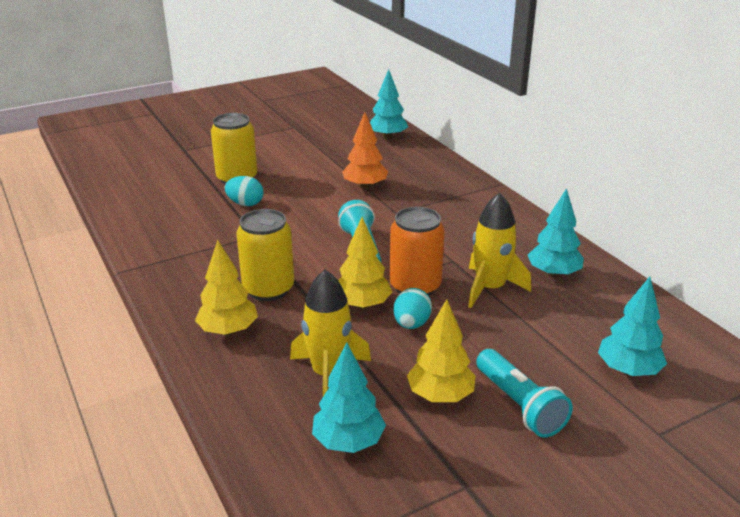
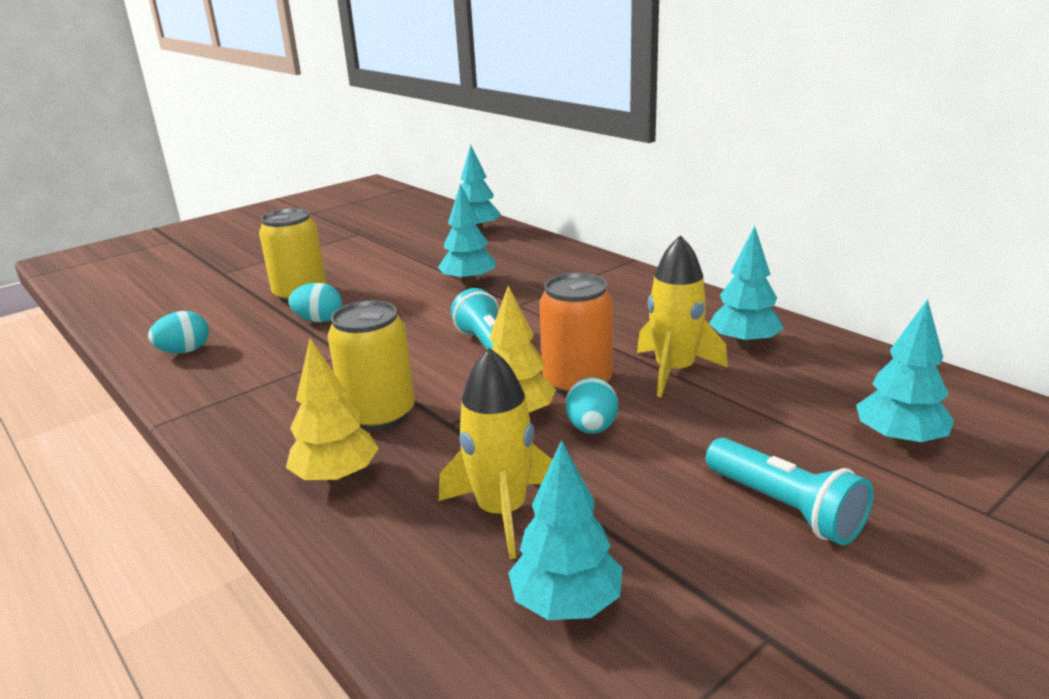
camera: 10 degrees left, 5 degrees down
(146, 216) = (184, 351): none -> turquoise egg
(365, 186) = (468, 282): orange tree -> turquoise tree
(440, 396) = (672, 514): yellow tree -> none

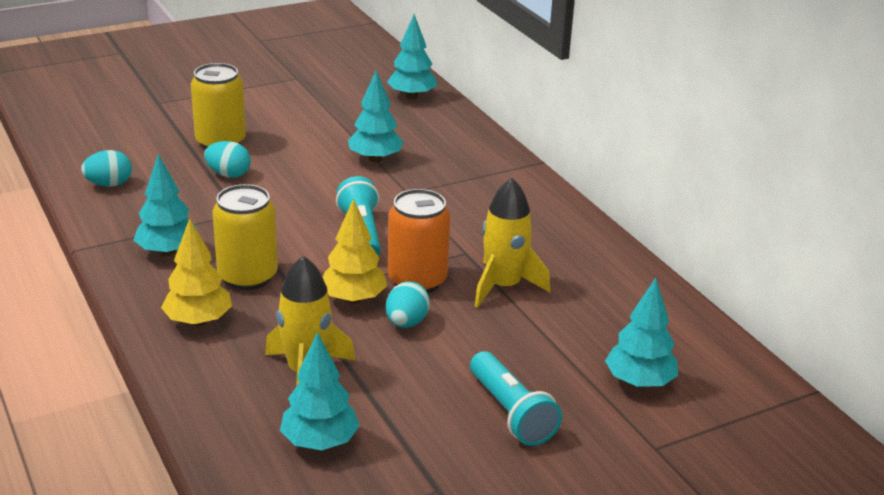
camera: 10 degrees right, 5 degrees up
(744, 343) = (580, 273): turquoise tree -> turquoise tree (168, 251)

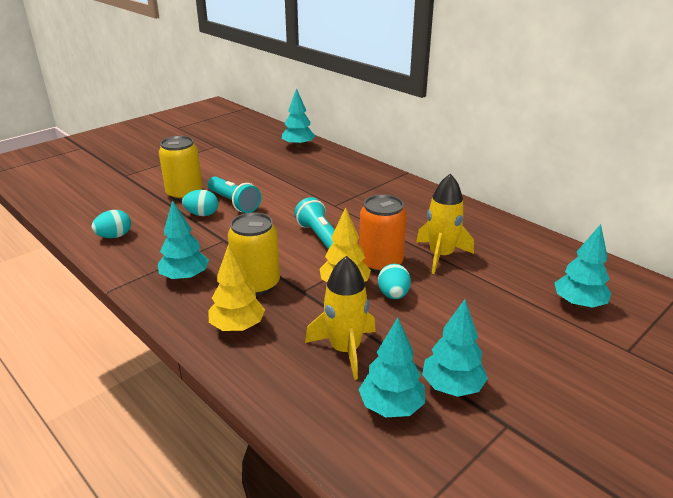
camera: 15 degrees left, 0 degrees up
(375, 159) = (299, 187): turquoise tree -> turquoise tree (452, 387)
(511, 413) = (513, 347): turquoise flashlight -> turquoise flashlight (234, 203)

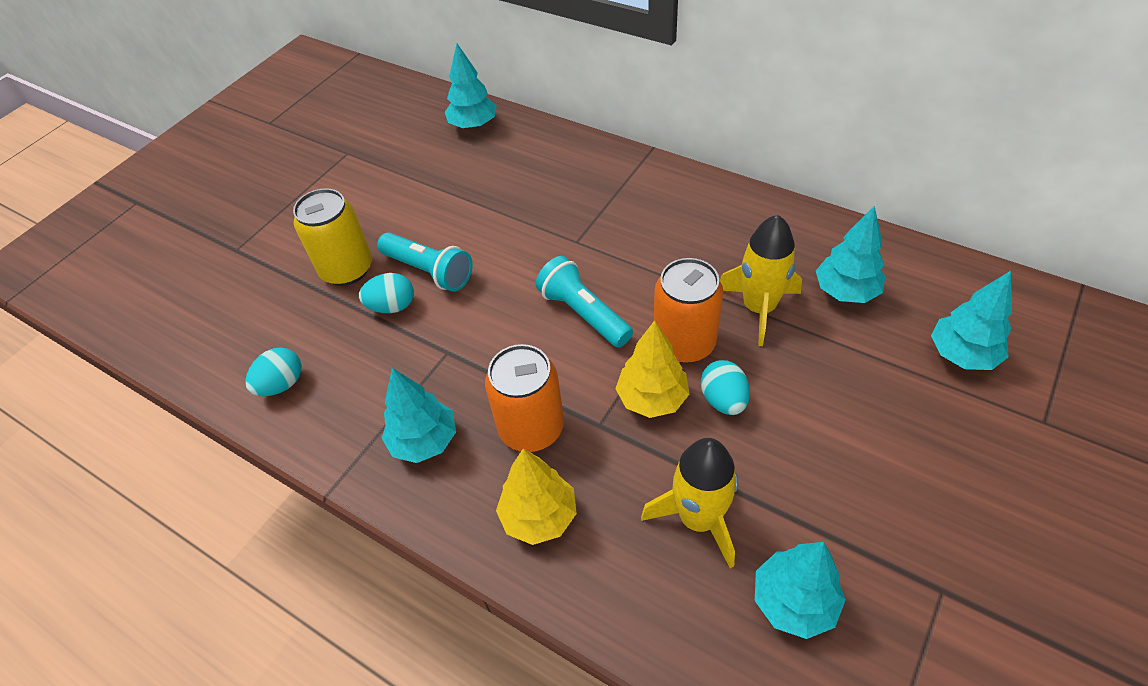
camera: 10 degrees left, 20 degrees up
(257, 284) = (531, 428): yellow can -> orange can
(452, 387) = (855, 545): turquoise tree -> turquoise tree (845, 291)

